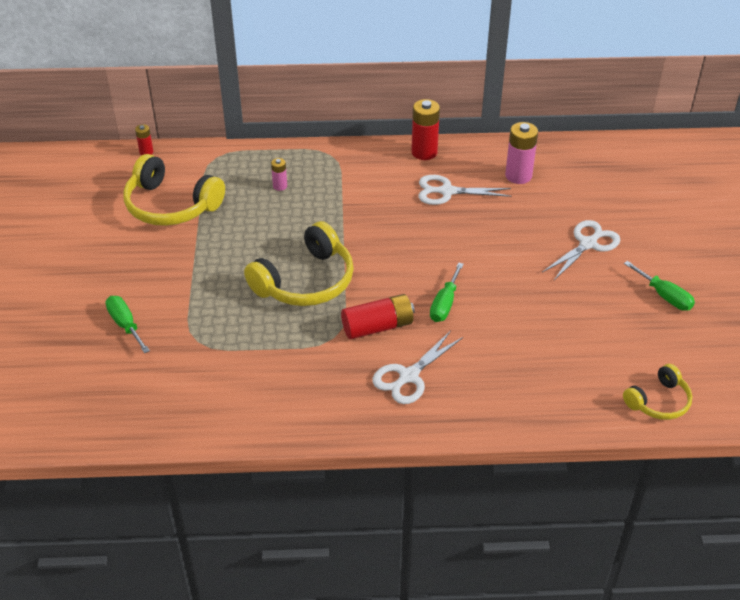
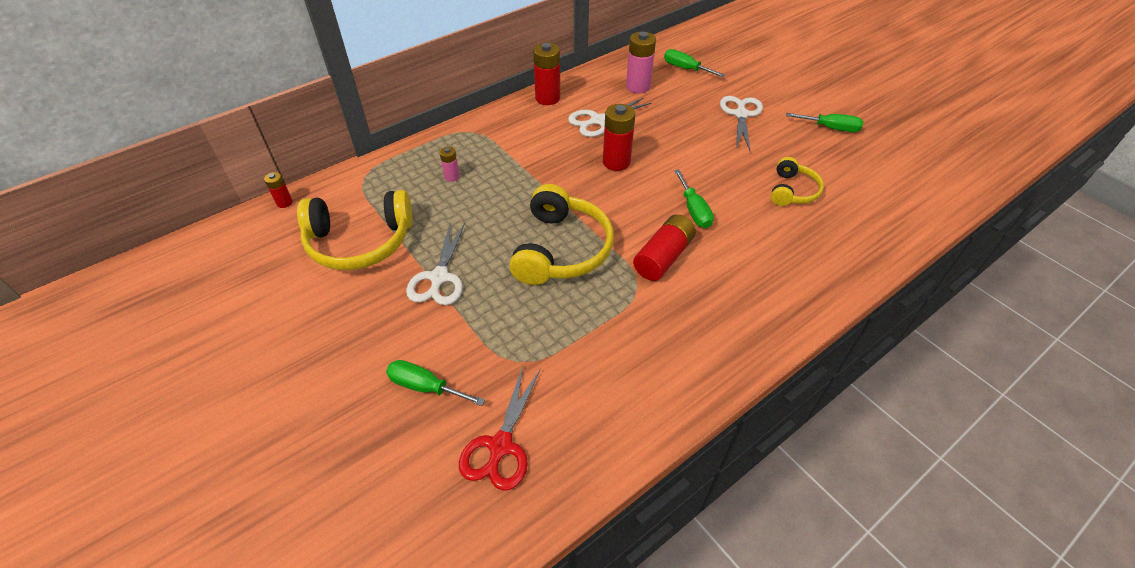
camera: 35 degrees left, 5 degrees up
(136, 386) = (500, 446): none -> red scissors
(408, 376) = (733, 287): white scissors -> white scissors (439, 278)
(423, 234) = (616, 162): none -> red battery
(585, 178) = (685, 69): none -> green screwdriver
(658, 401) = (917, 206): yellow headphones -> yellow headphones (792, 191)

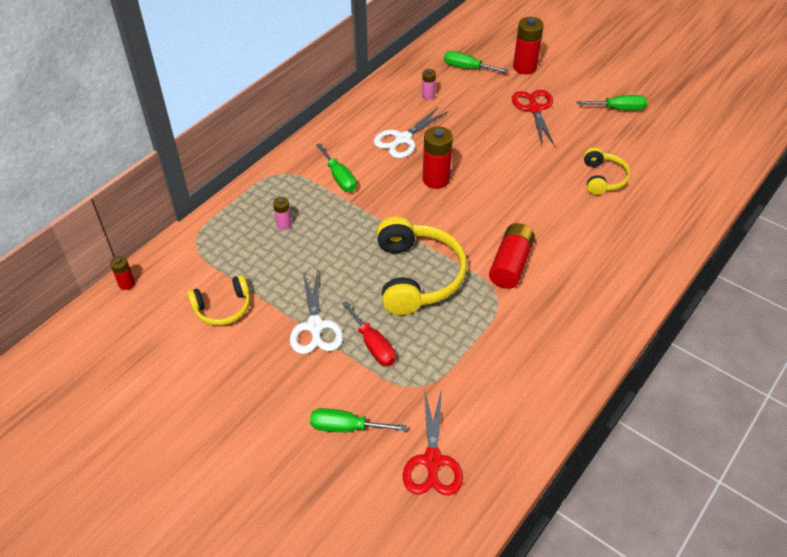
camera: 15 degrees left, 0 degrees up
(360, 241) = (223, 308): yellow headphones -> yellow headphones, size x0.57
(489, 308) = (373, 345): none -> red screwdriver
(547, 98) = (344, 123): red battery -> red battery (524, 67)
(638, 86) = (428, 95): pink battery -> pink battery, size x0.53
(694, 210) = (522, 214): green screwdriver -> green screwdriver (339, 178)
(741, 114) = (534, 109): white scissors -> red scissors

